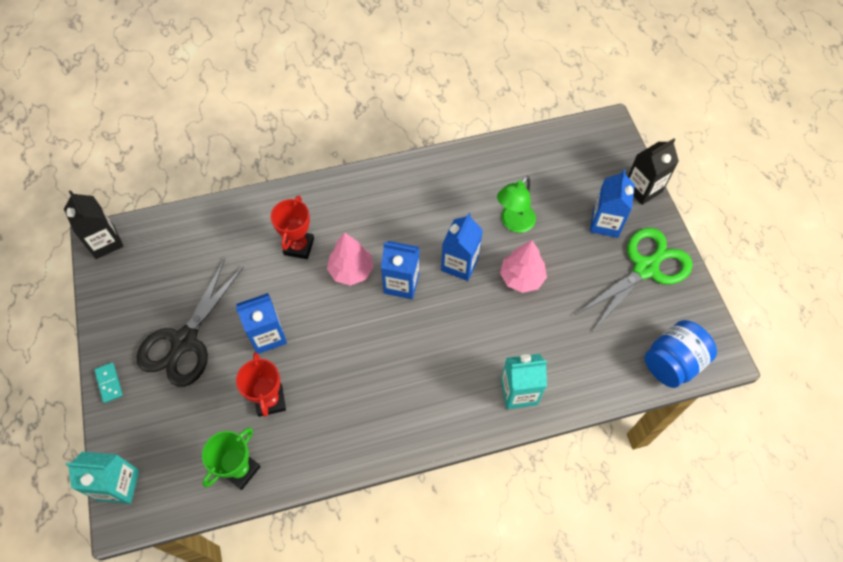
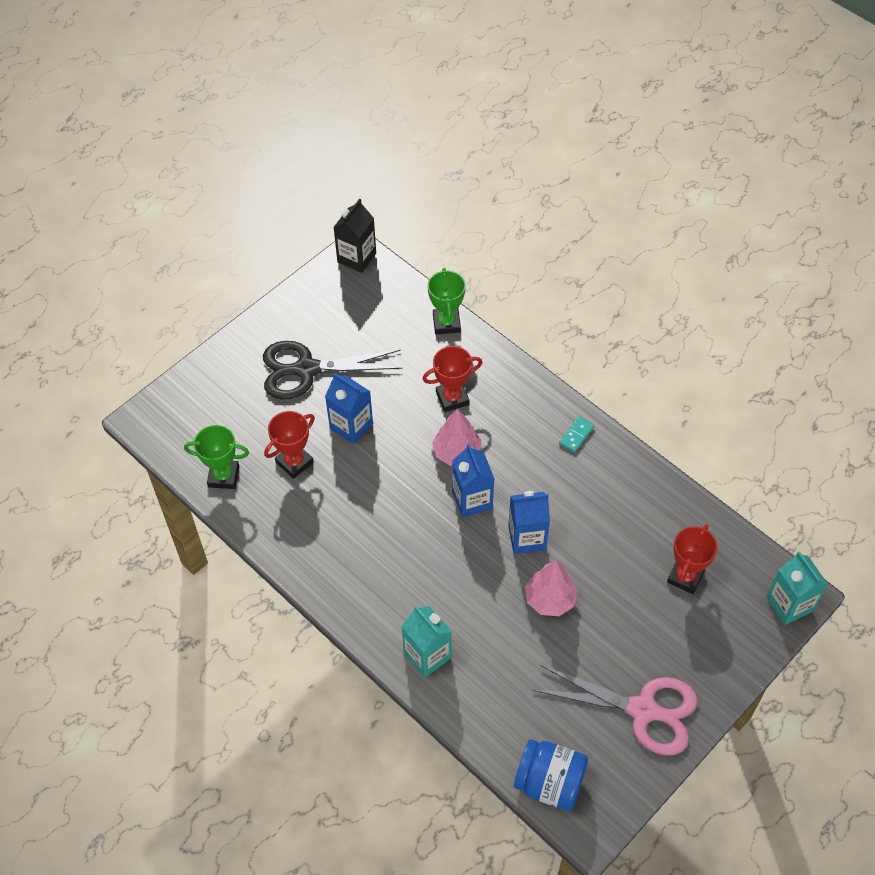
camera: 60 degrees right, 5 degrees down
(109, 383) = (238, 342): turquoise domino -> turquoise domino (576, 435)
(118, 485) = (163, 401): turquoise carton -> turquoise carton (789, 604)
(225, 212) = (446, 323): none -> green trophy
(513, 223) = (607, 562): green lamp -> none
(556, 182) = (685, 577): none -> red trophy
(605, 223) = (670, 647): blue carton -> none
(643, 189) = (742, 665): black carton -> none
(646, 268) = (643, 710): green scissors -> pink scissors

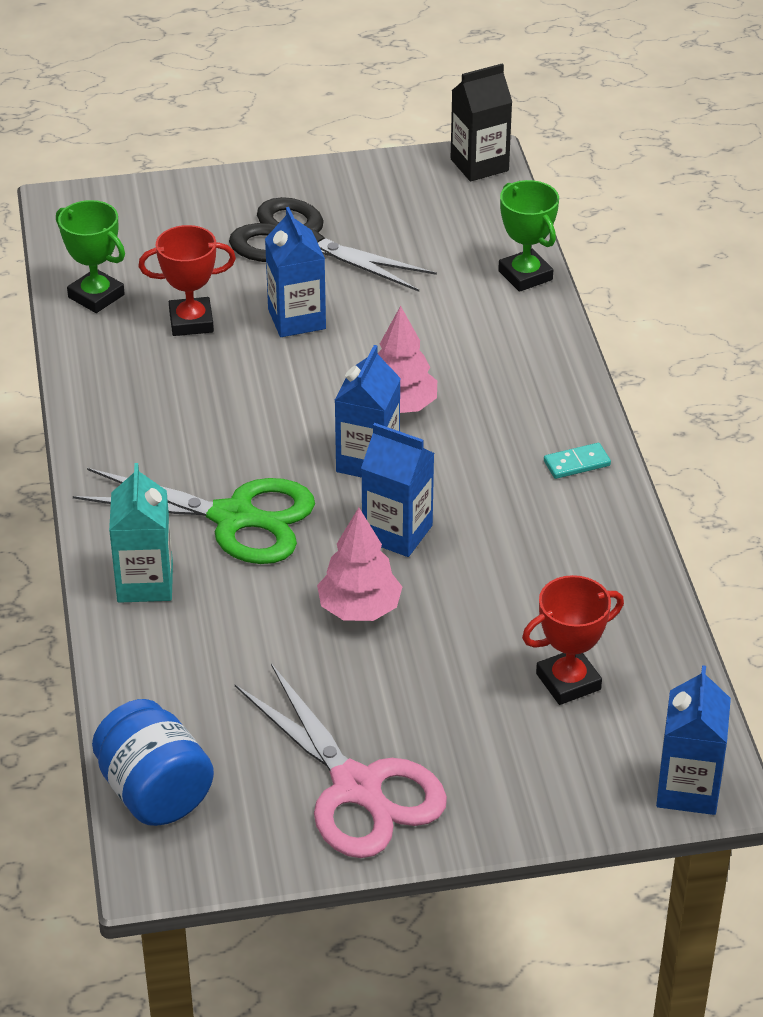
camera: 35 degrees right, 15 degrees down
(436, 582) = (235, 518): none -> green scissors
(446, 323) = (525, 275): green trophy -> green trophy turned 60 degrees counterclockwise
(452, 398) = (452, 351): red trophy -> none
(789, 604) = (688, 789): turquoise carton -> blue carton

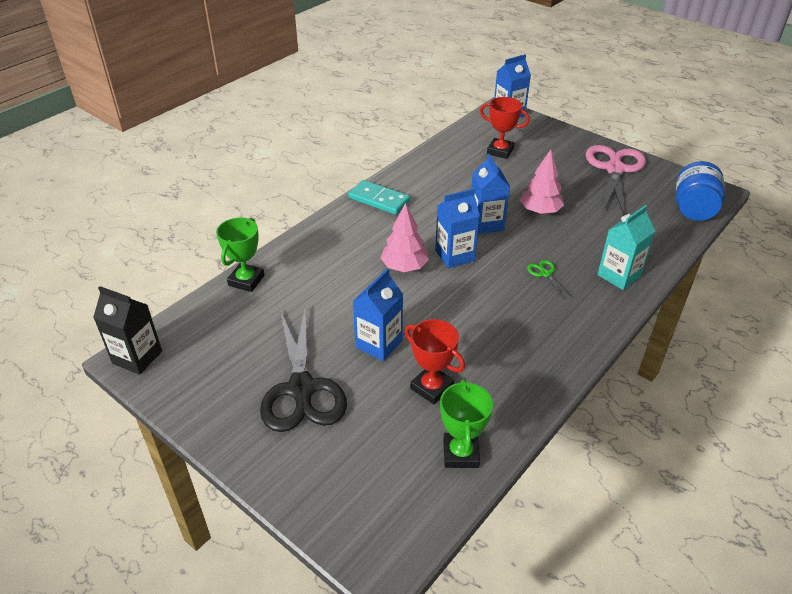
camera: 130 degrees left, 0 degrees up
(235, 518) = (545, 273): green scissors -> green scissors, size x0.41
(576, 463) = (379, 200): turquoise domino -> turquoise domino, size x1.73

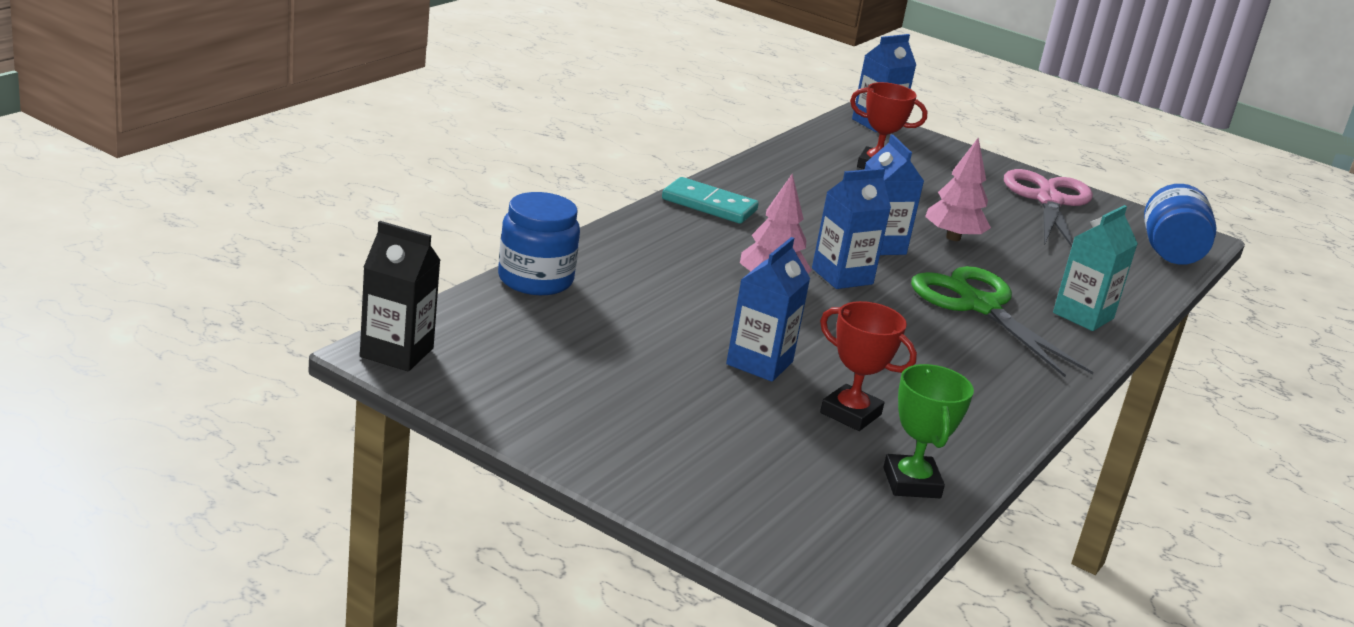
camera: 10 degrees left, 15 degrees down
(246, 280) = (535, 279): green trophy -> blue jar
(302, 389) = (662, 403): black scissors -> none
(545, 273) = (978, 306): green scissors -> green scissors, size x2.47

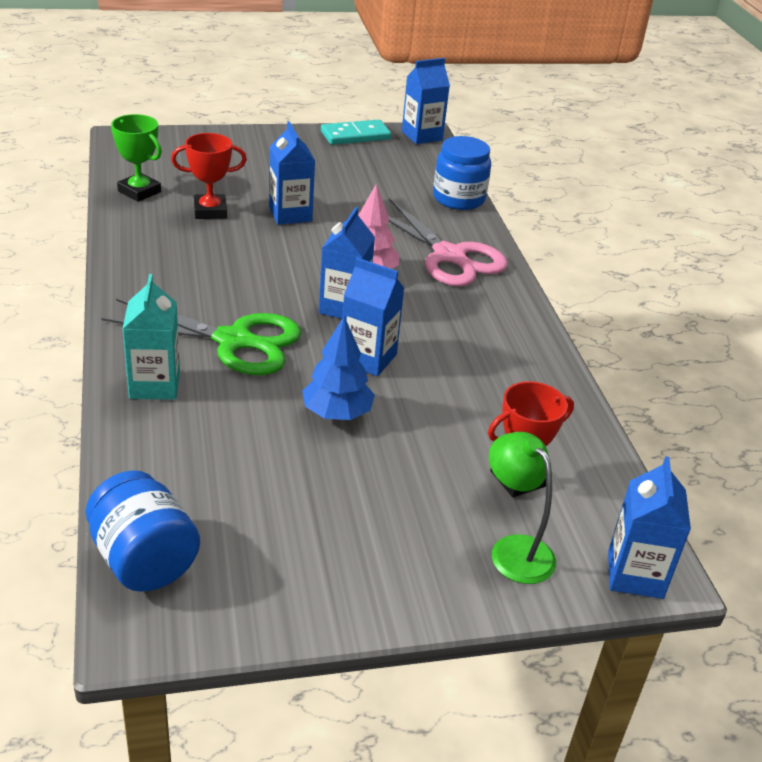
camera: 135 degrees right, 10 degrees up
(396, 352) = (422, 136): black carton -> blue carton
(709, 205) = (508, 317): turquoise domino -> turquoise domino (355, 135)
(930, 156) = (514, 549): none -> green lamp
(953, 237) = (337, 413): pink tree -> blue tree
(1048, 200) = (335, 563): pink scissors -> pink scissors (450, 256)

